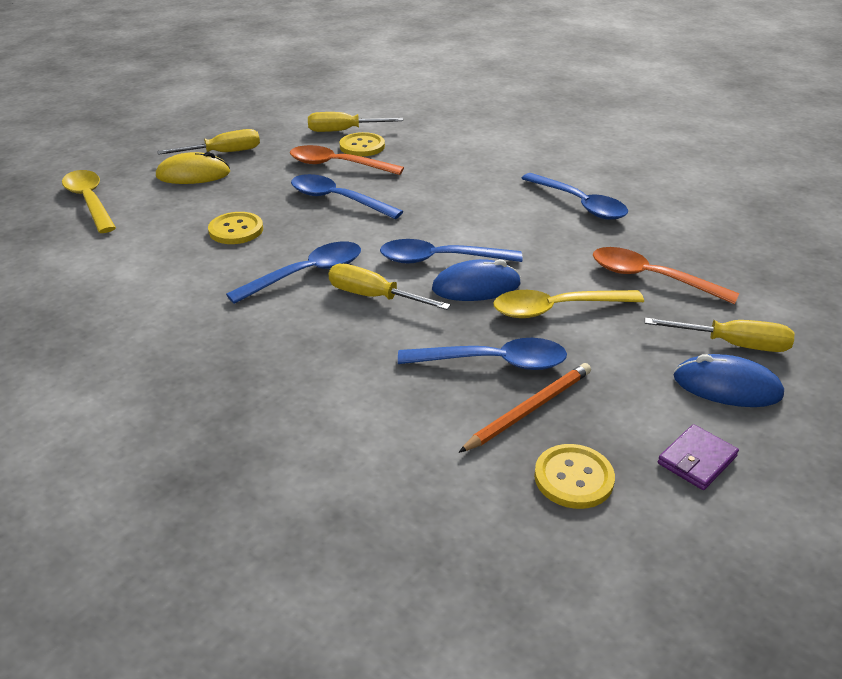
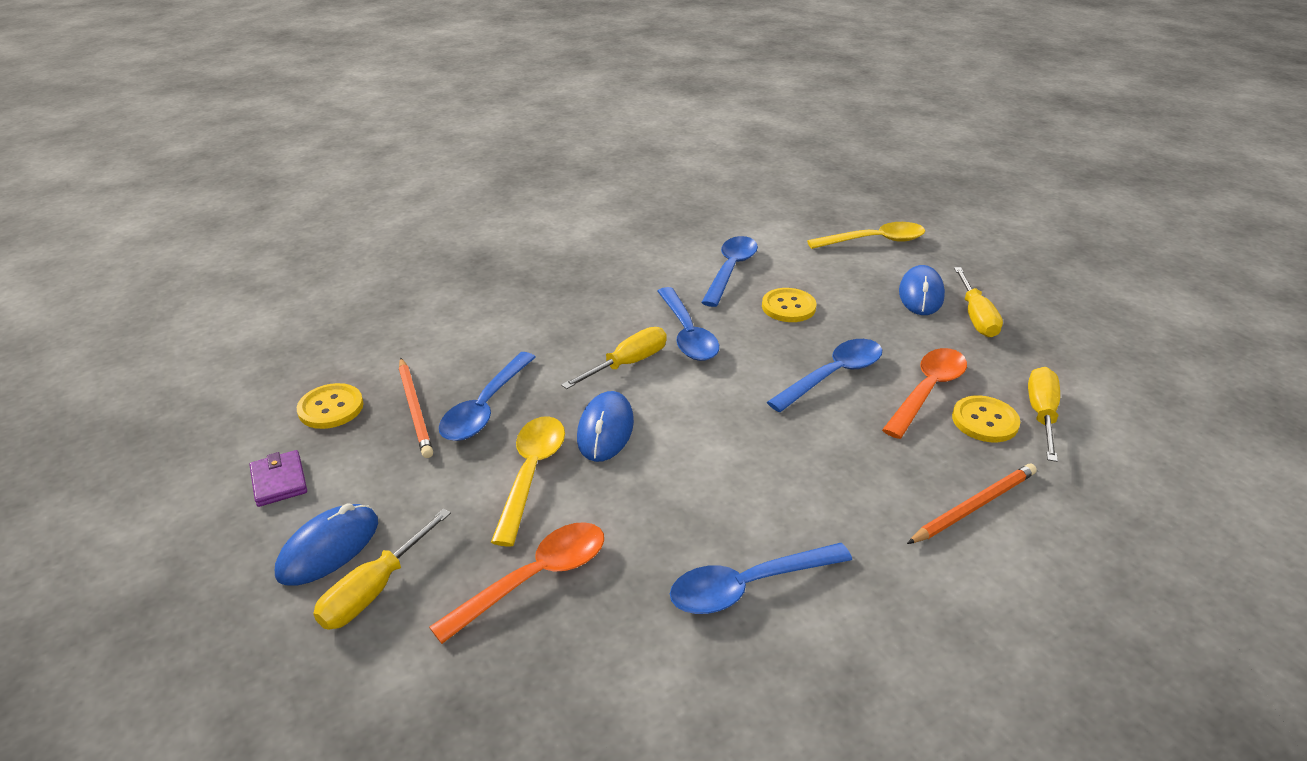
camera: 110 degrees right, 0 degrees up
(193, 174) = (921, 294): yellow mouse -> blue mouse
(440, 259) = (669, 419): blue spoon -> blue spoon (730, 270)
(451, 147) = (973, 506): none -> orange pencil

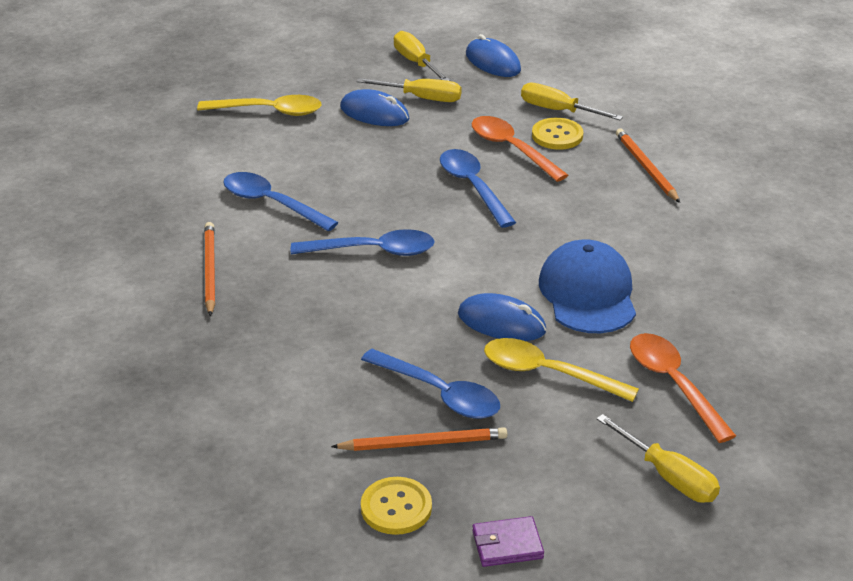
camera: 75 degrees left, 0 degrees up
(329, 548) = (612, 506): blue mouse -> blue mouse (493, 62)
(620, 262) = (209, 270): none -> orange pencil
(627, 364) = (406, 295): yellow screwdriver -> yellow screwdriver (416, 63)
(680, 486) = (588, 293): none -> blue cap
(748, 586) = (701, 281): blue spoon -> none
(788, 307) = (357, 185): yellow button -> none
(874, 241) = (268, 111): yellow spoon -> yellow spoon turned 90 degrees clockwise

